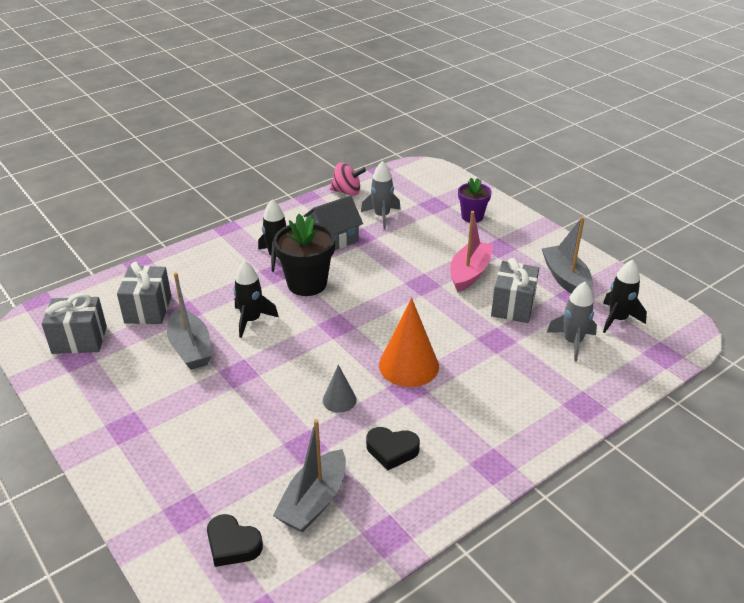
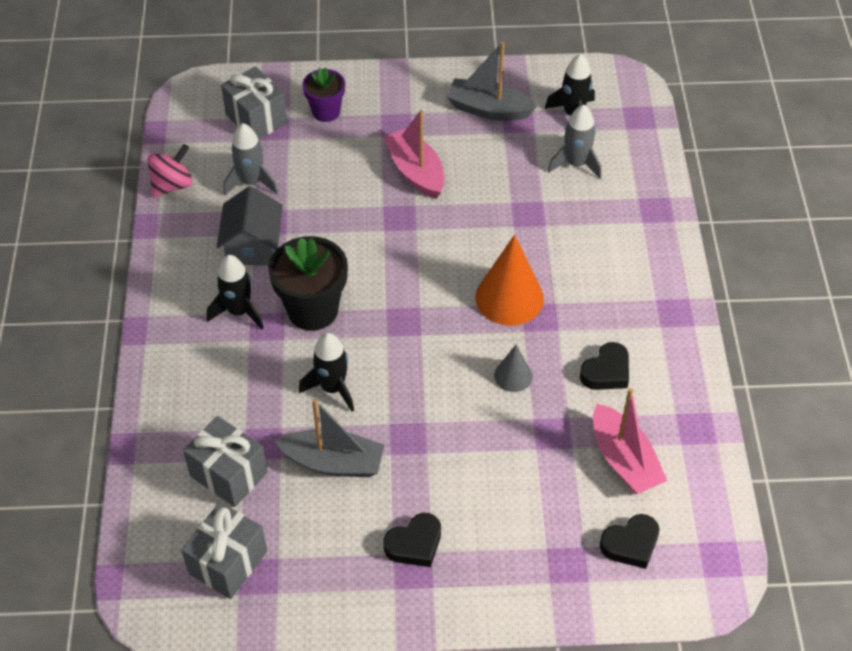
camera: 55 degrees left, 15 degrees up
(149, 417) = (414, 544): none -> black heart
(314, 501) = (624, 460): grey boat -> pink boat
(513, 306) = (493, 172): grey gift -> grey gift (256, 119)

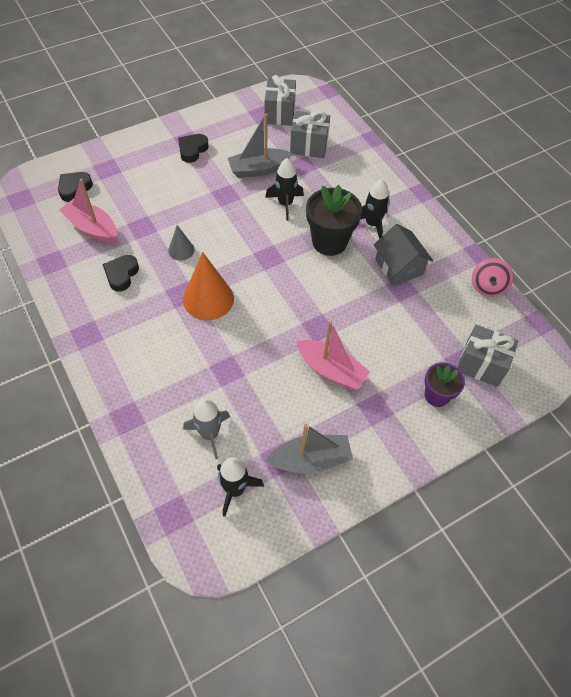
camera: 150 degrees right, 5 degrees up
(251, 182) = (439, 311): grey rocket -> none

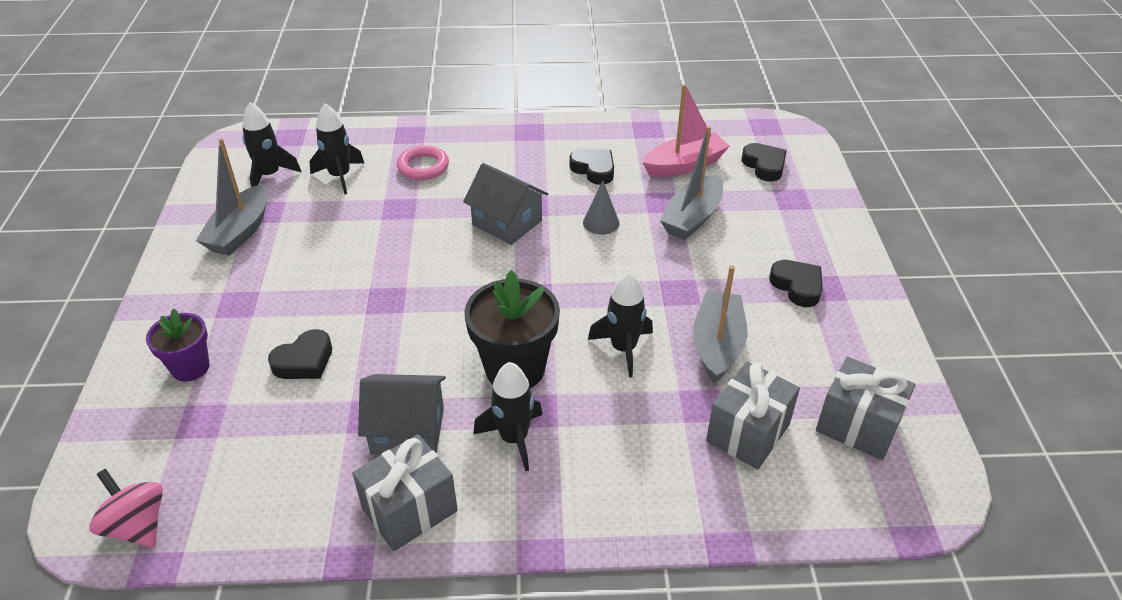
camera: 120 degrees right, 15 degrees down
(152, 208) = (692, 218): none -> grey boat
(168, 382) = (423, 166): none -> pink ring
(208, 299) = (507, 223): orange cone -> grey house
(210, 434) = (340, 176): grey rocket -> black rocket
(331, 370) = (319, 287): pink boat -> none
(391, 340) = (304, 361): none -> black heart
(481, 365) = (176, 440): grey gift -> grey gift (409, 510)
(487, 287) = (276, 532): pink spinning top -> pink spinning top (137, 526)

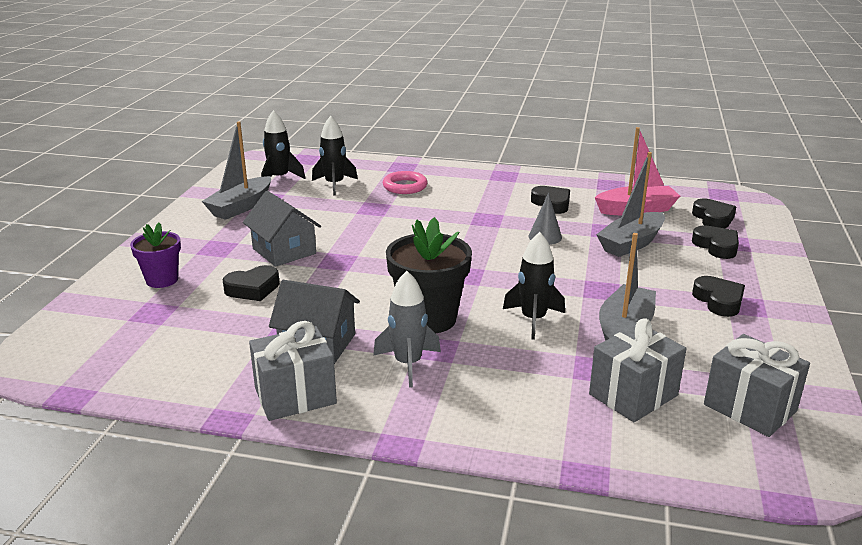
camera: 15 degrees right, 15 degrees down
(137, 526) = (71, 368): pink spinning top -> none
(507, 223) = (461, 227): grey house -> grey house (284, 251)
(514, 438) = (408, 364): black rocket -> grey rocket
(777, 207) = (716, 246): none -> black heart

